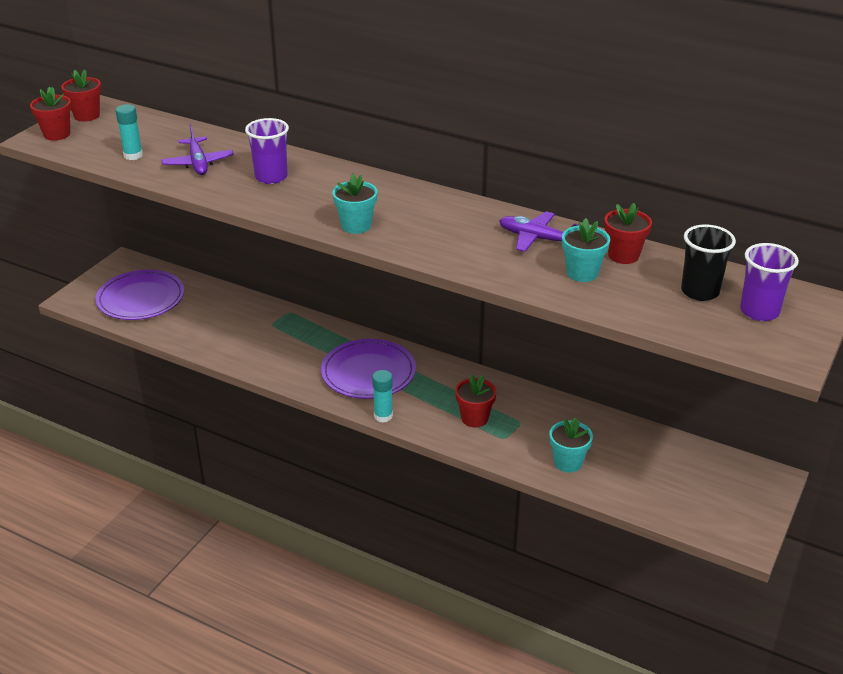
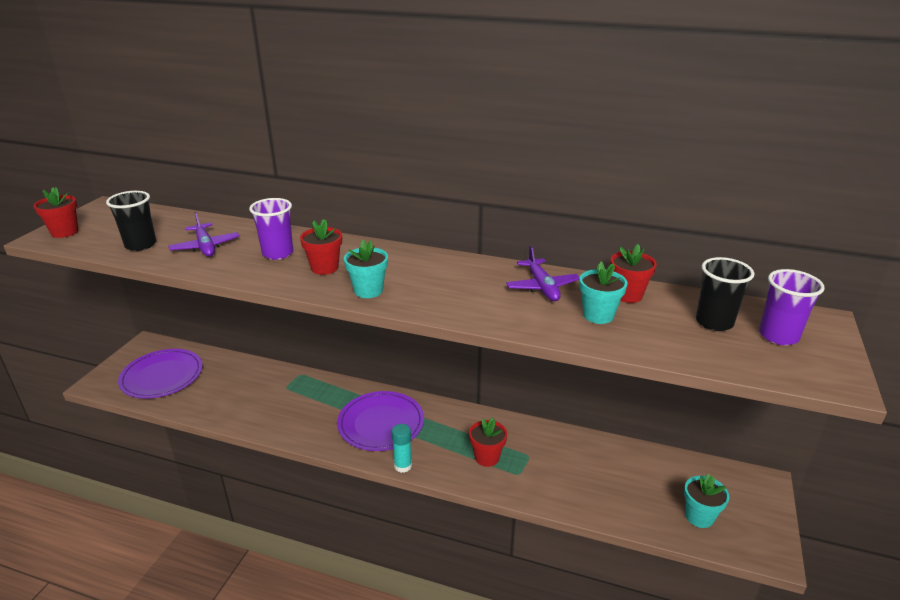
camera: 10 degrees left, 5 degrees down
(87, 115) = (96, 214): red flower pot -> red flower pot (324, 268)
(133, 155) = (141, 245): turquoise glue stick -> black cup
(536, 238) = (542, 287): purple plane -> purple plane turned 120 degrees counterclockwise
(568, 462) = (583, 491): turquoise flower pot -> turquoise flower pot (699, 516)

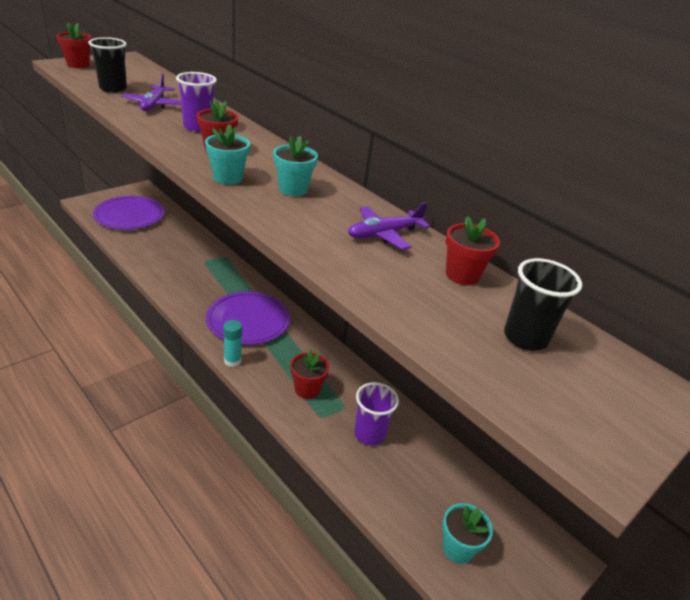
camera: 25 degrees right, 5 degrees up
(542, 287) = (384, 234): purple plane -> purple plane turned 45 degrees clockwise
(598, 315) = (406, 279): turquoise flower pot -> turquoise flower pot (293, 189)
(778, 336) = (587, 383): purple cup -> purple cup (369, 434)

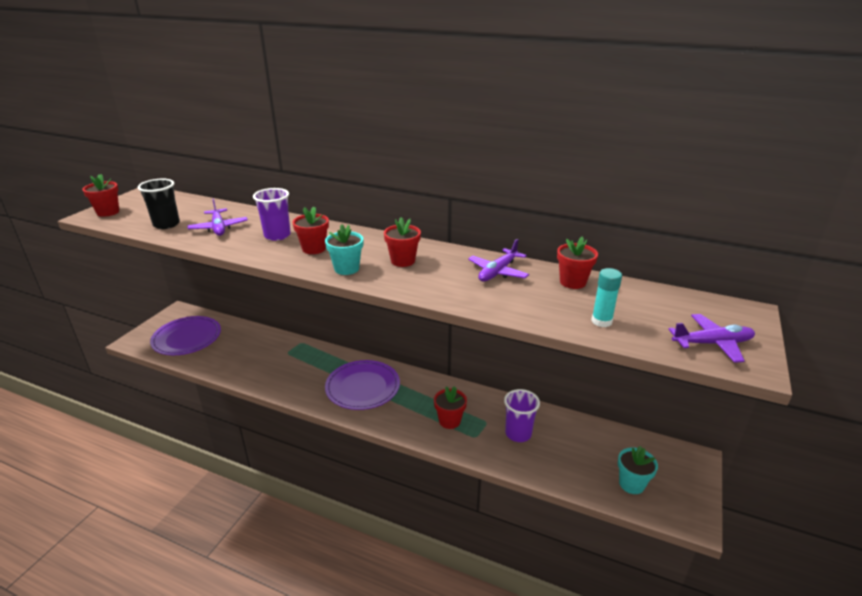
camera: 20 degrees left, 5 degrees down
(232, 361) = (376, 423): turquoise glue stick -> turquoise glue stick (601, 321)
(293, 189) = (403, 261): turquoise flower pot -> red flower pot
(525, 337) = (646, 308): black cup -> none
(572, 413) = (712, 343): none -> purple plane

